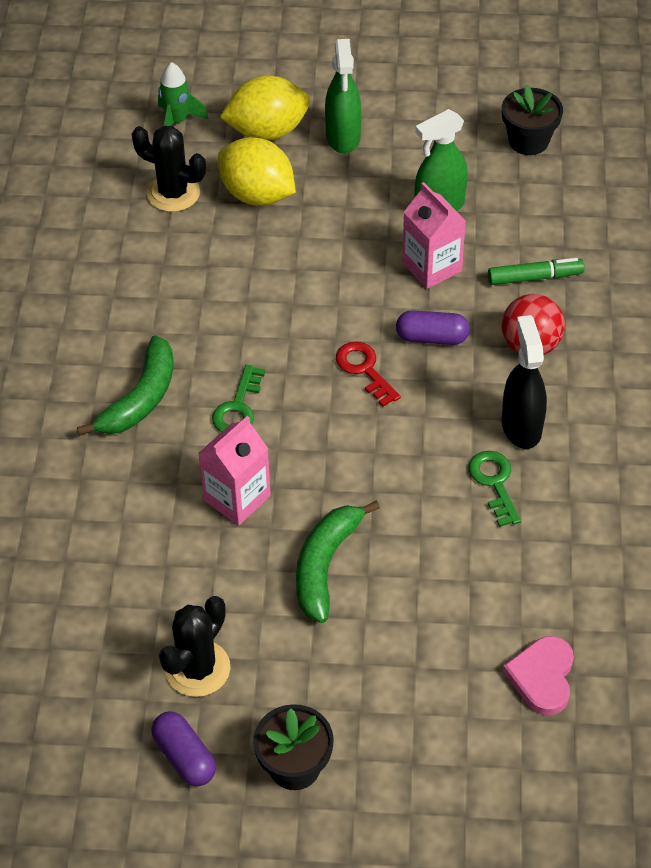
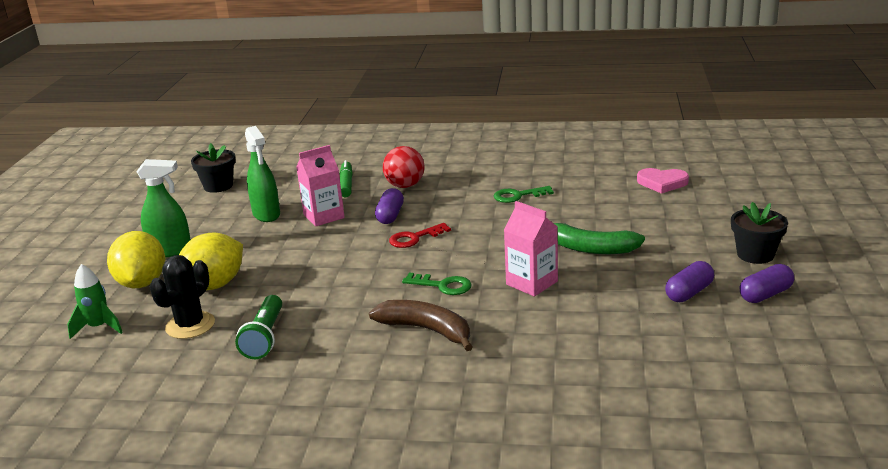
camera: 85 degrees left, 25 degrees down
(141, 398) = (426, 330): green banana -> brown banana
(142, 259) = (264, 337): none -> green flashlight
(197, 668) = (689, 293): black cactus -> purple capsule
(521, 426) = (472, 188): black spray bottle -> none

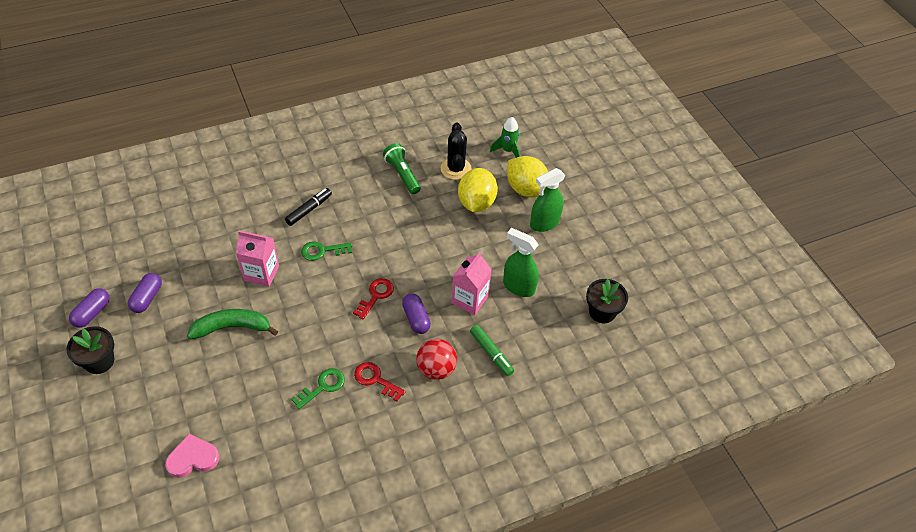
camera: 145 degrees right, 25 degrees up
(426, 330) = (309, 210): brown banana -> black marker
(465, 190) = (376, 380): none -> red key

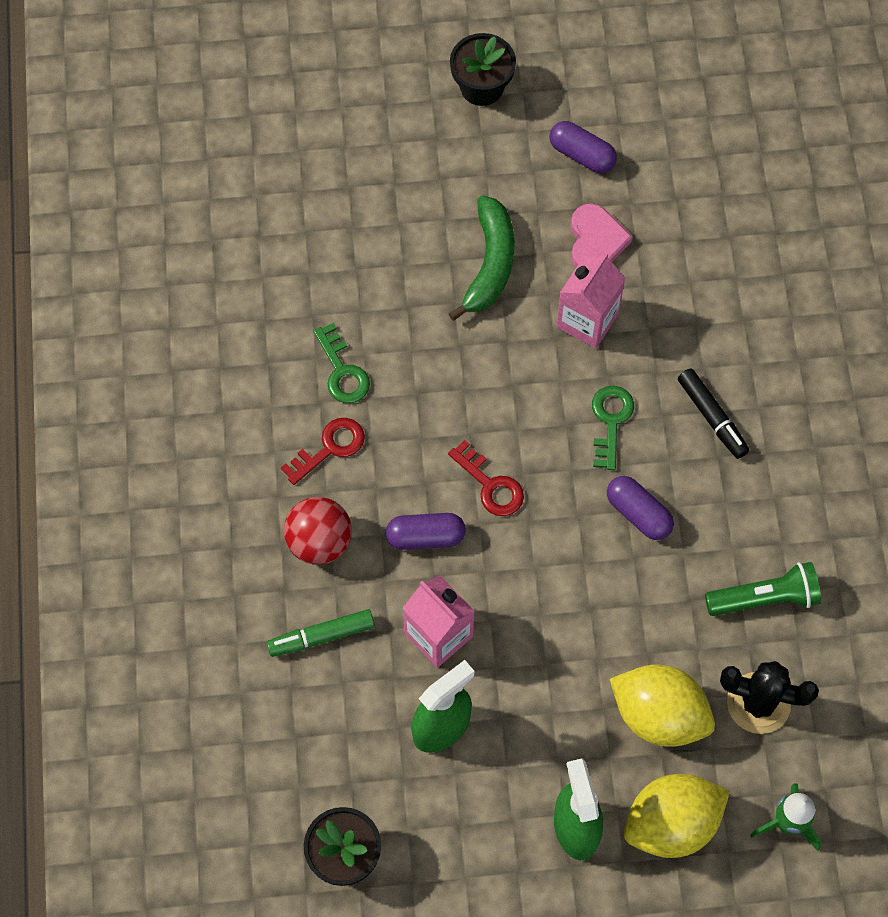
camera: 110 degrees right, 15 degrees up
(92, 313) = (573, 82): purple capsule -> purple capsule (638, 513)
(193, 458) = (283, 188): pink heart -> pink heart (596, 241)

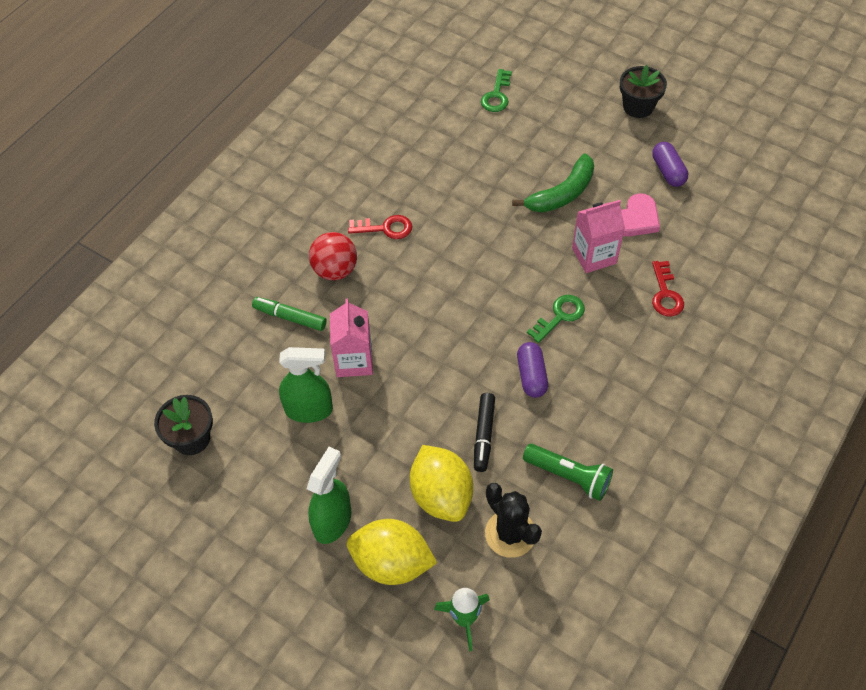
camera: 40 degrees right, 10 degrees down
(342, 371) = (428, 195): green key -> green key (497, 95)
(425, 537) = (395, 306): purple capsule -> none
(490, 485) = (457, 303): red key -> red key (665, 294)
(712, 417) = (625, 354): black marker -> black marker (483, 435)

